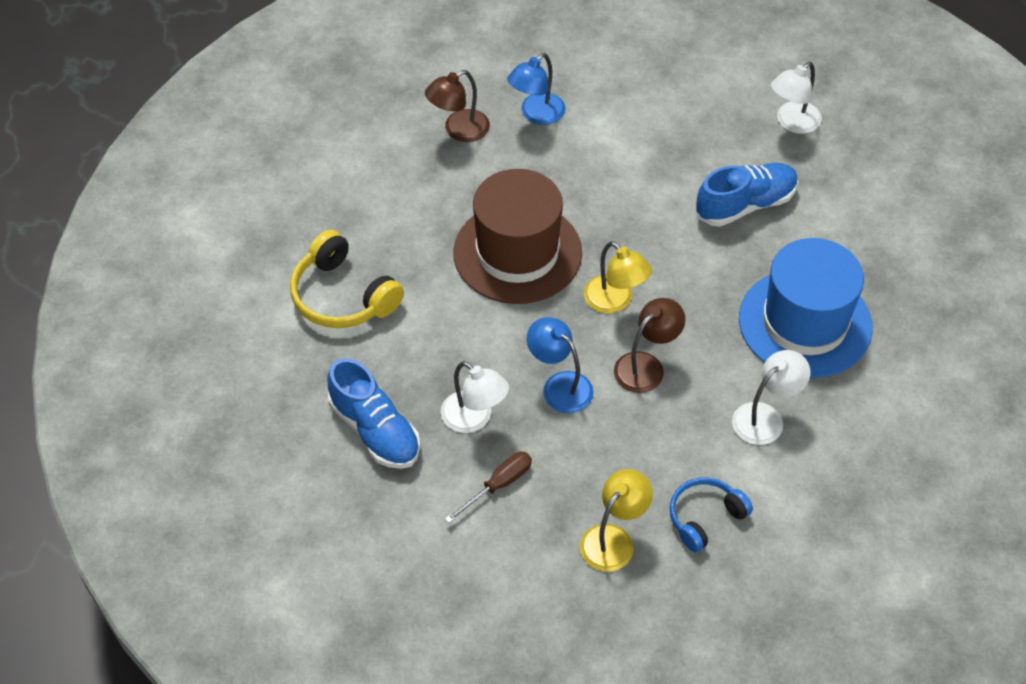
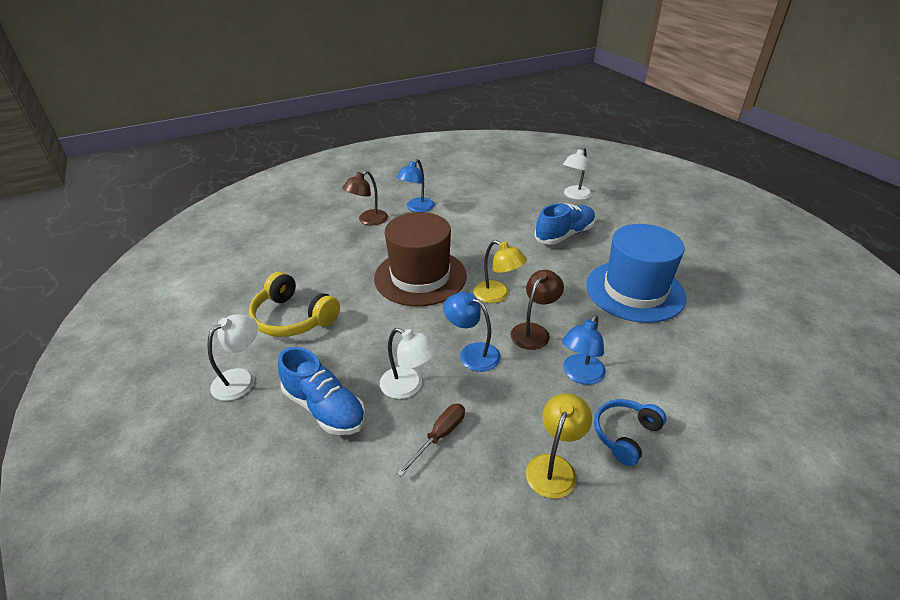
camera: 10 degrees left, 15 degrees down
(682, 437) = (580, 375): none -> blue lamp
(765, 417) = (637, 352): white lamp -> white lamp (241, 379)

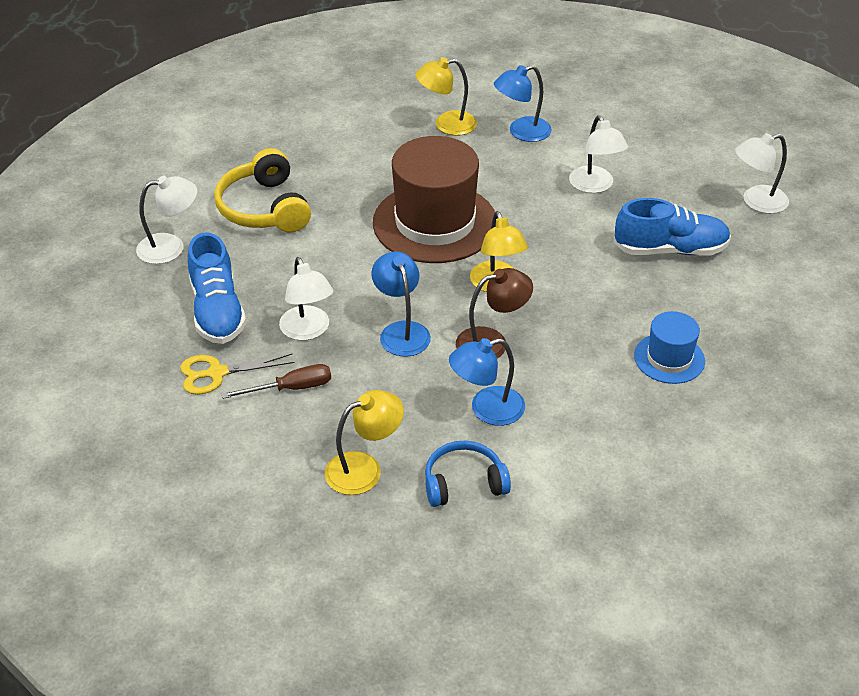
camera: 35 degrees right, 5 degrees up
(368, 220) = (446, 125): brown lamp -> yellow lamp
(370, 458) = (217, 373): none -> yellow scissors
(488, 219) = (595, 186): none -> white lamp
(634, 291) = (669, 358): blue hat -> blue hat, size x0.50

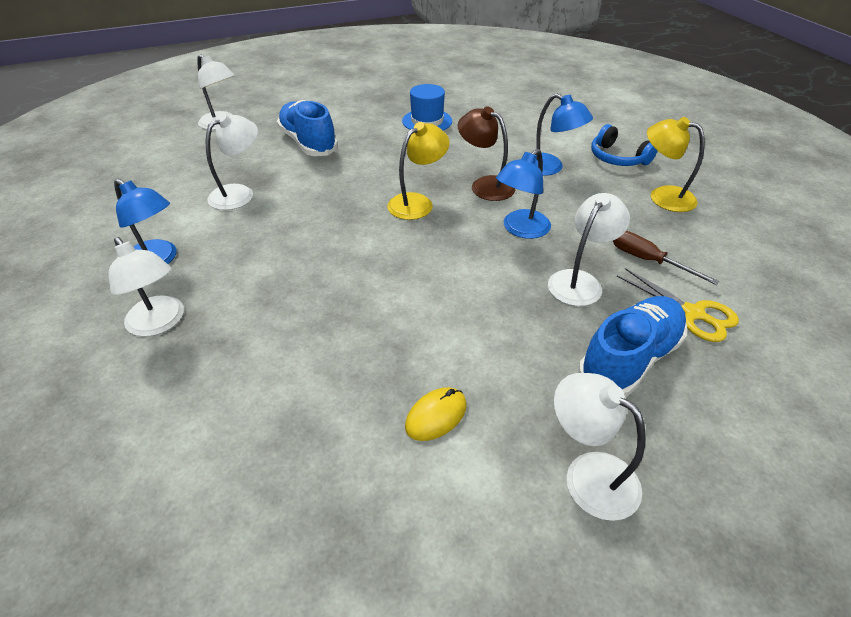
camera: 120 degrees left, 0 degrees up
(264, 208) = (436, 416): yellow headphones -> yellow mouse
(435, 223) = (359, 264): brown hat -> none
(446, 125) = (160, 323): yellow lamp -> white lamp

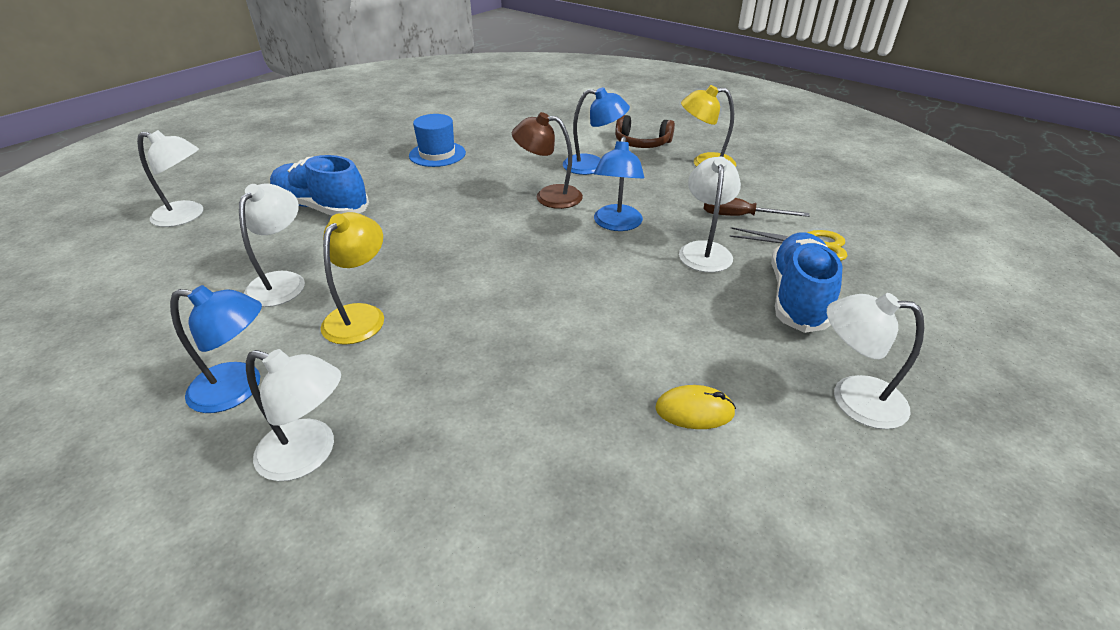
camera: 30 degrees left, 5 degrees down
(417, 202) = (498, 230): yellow lamp -> yellow lamp (360, 315)
(436, 416) = (694, 410): yellow mouse -> yellow mouse turned 75 degrees clockwise
(617, 158) = (641, 143): blue headphones -> brown headphones

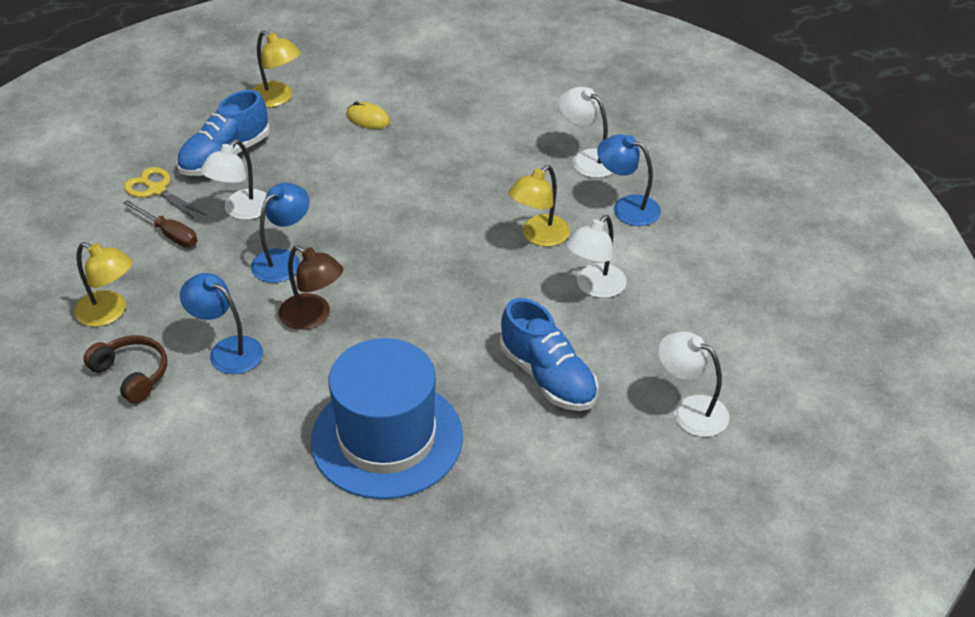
camera: 155 degrees left, 5 degrees up
(437, 154) = (387, 438): blue hat -> blue hat, size x1.99
(853, 399) = (277, 99): white lamp -> yellow lamp

